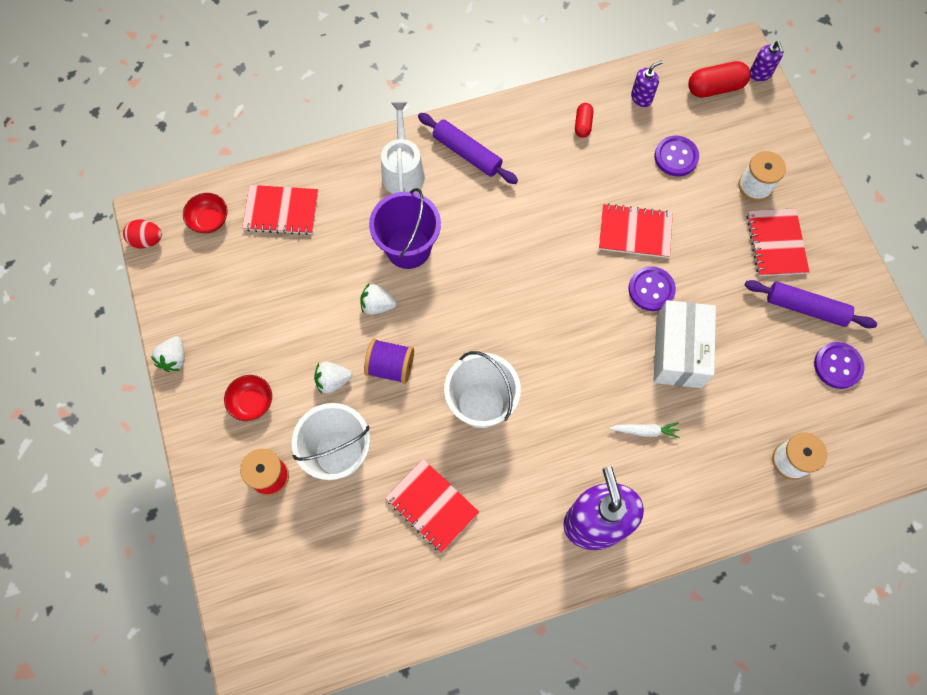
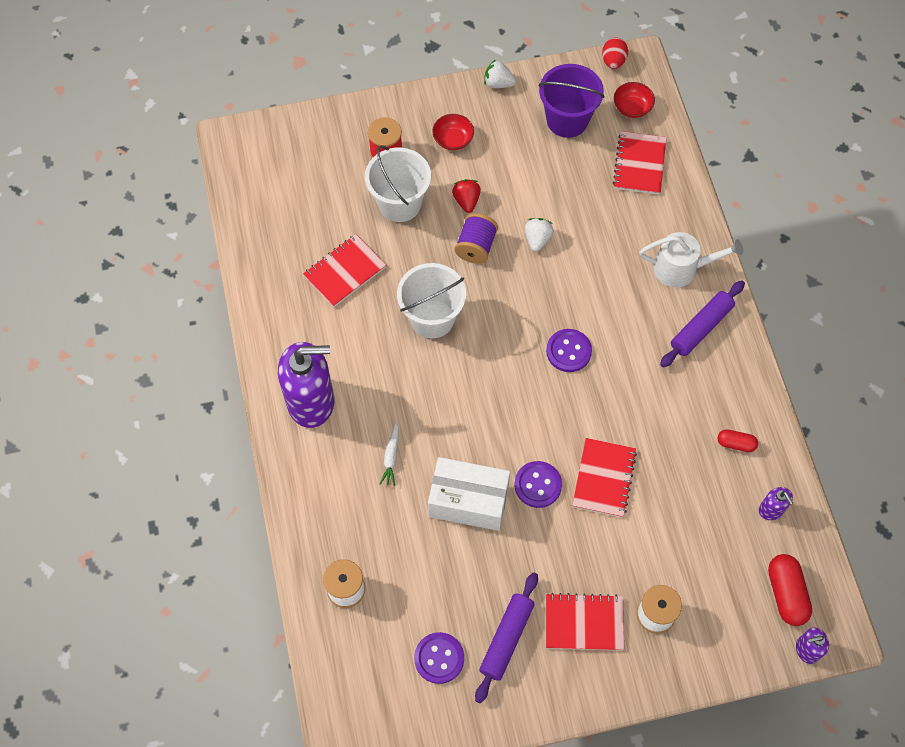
camera: 95 degrees right, 5 degrees down
(333, 381) = (466, 201): white strawberry -> red strawberry
(408, 248) = (595, 268): purple bucket -> purple bucket (567, 120)
(676, 157) = (694, 535): purple button -> purple button (568, 351)

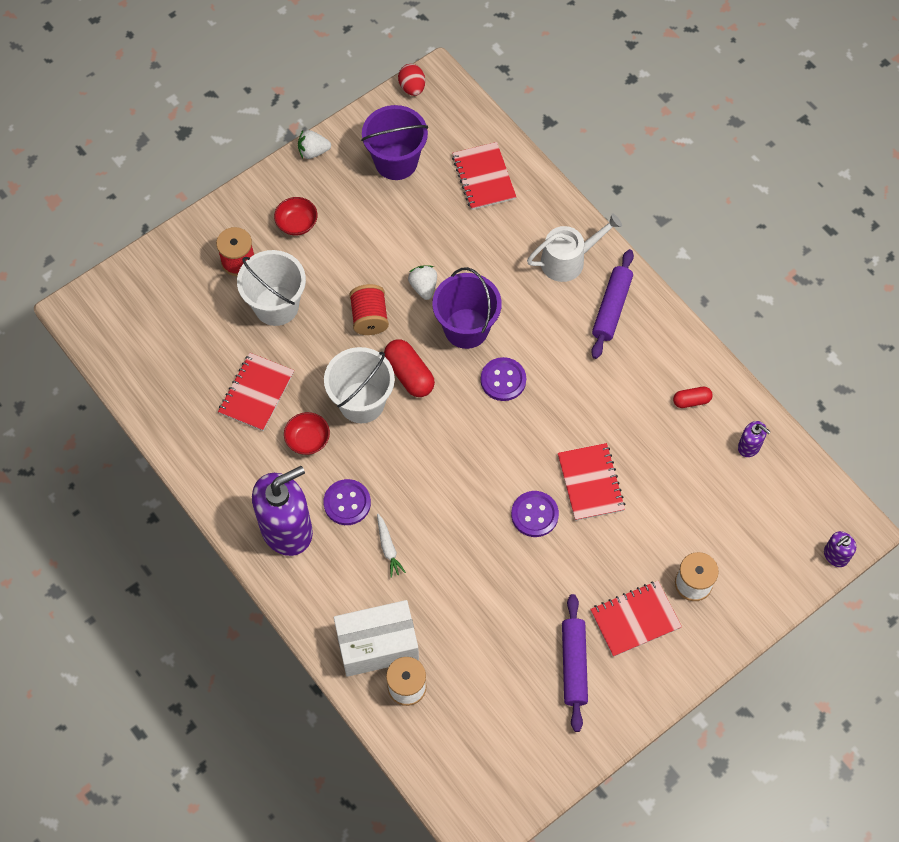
camera: 25 degrees left, 0 degrees up
(439, 658) = (522, 709): purple button -> purple button (347, 503)
(466, 201) = (339, 277): red strawberry -> none
(468, 501) = (479, 557): white box -> white box (377, 645)
(476, 247) = (369, 318): purple spool -> red spool
(558, 291) = (466, 328): none -> purple bucket
(632, 108) = (451, 126): red bowl -> red bowl (308, 440)
(786, 593) = (795, 515): red capsule -> red capsule (409, 374)

